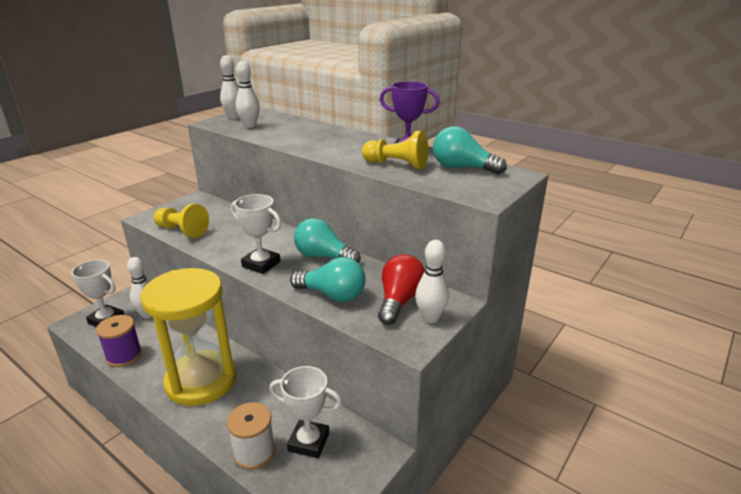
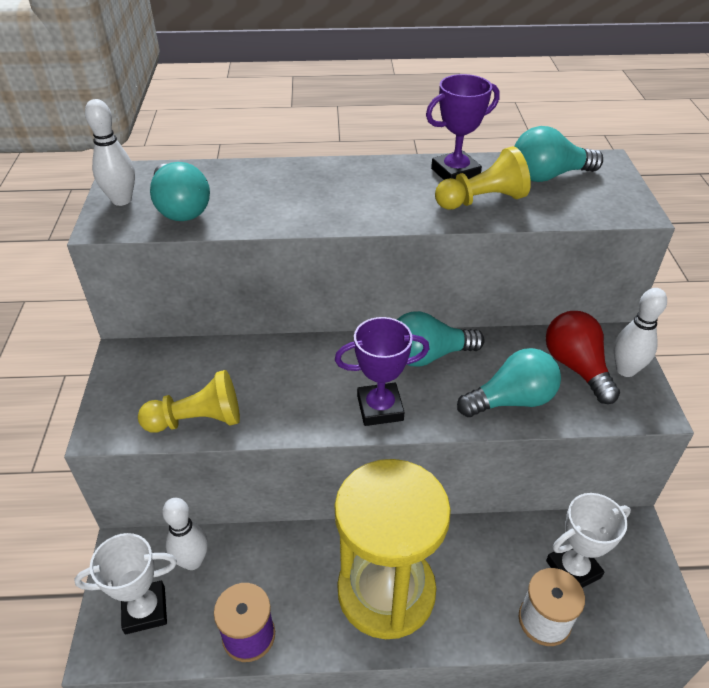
camera: 40 degrees left, 15 degrees up
(249, 126) = (180, 208): white bowling pin -> turquoise light bulb
(261, 264) = (380, 408): white trophy -> purple trophy

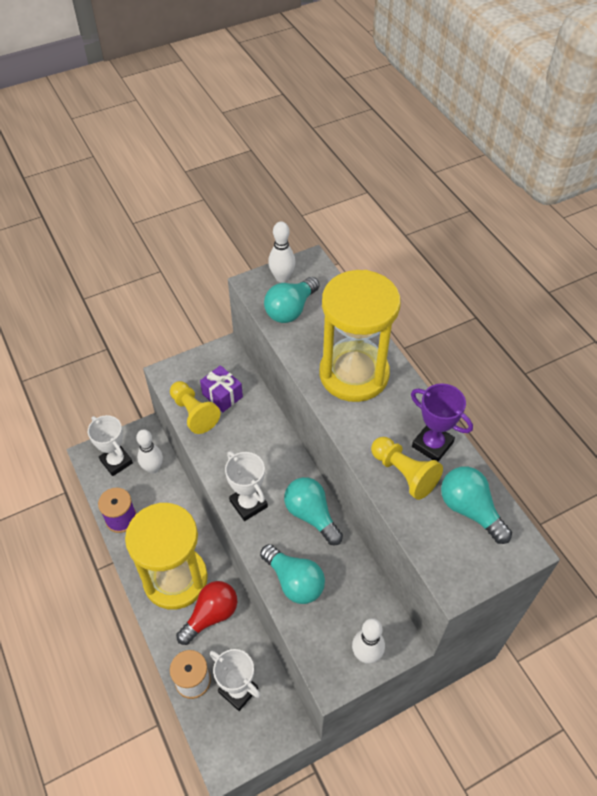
camera: 65 degrees right, 10 degrees up
(194, 381) = (222, 395): none -> purple gift
(322, 192) = (354, 374): none -> yellow hourglass
(380, 408) = (248, 504): purple trophy -> white trophy
(576, 367) = (351, 617): red light bulb -> red light bulb (211, 615)

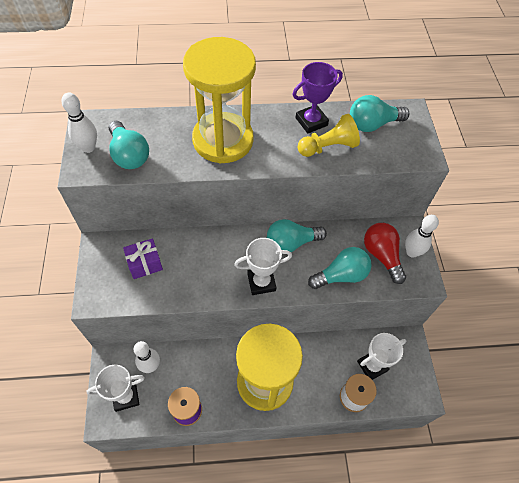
camera: 70 degrees left, 5 degrees up
(194, 413) = (150, 292): yellow pawn -> none
(211, 615) = (307, 365): red light bulb -> red light bulb (382, 255)

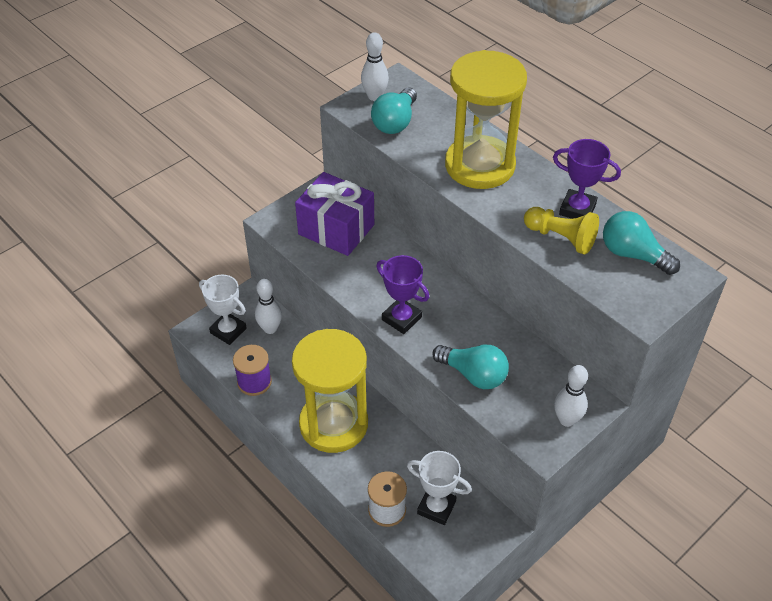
camera: 55 degrees right, 10 degrees down
(145, 264) = (336, 229): purple gift -> purple gift, size x1.79
(261, 282) = (401, 318): white trophy -> purple trophy
(291, 243) = (467, 315): turquoise light bulb -> none
(382, 255) = (533, 396): red light bulb -> none

